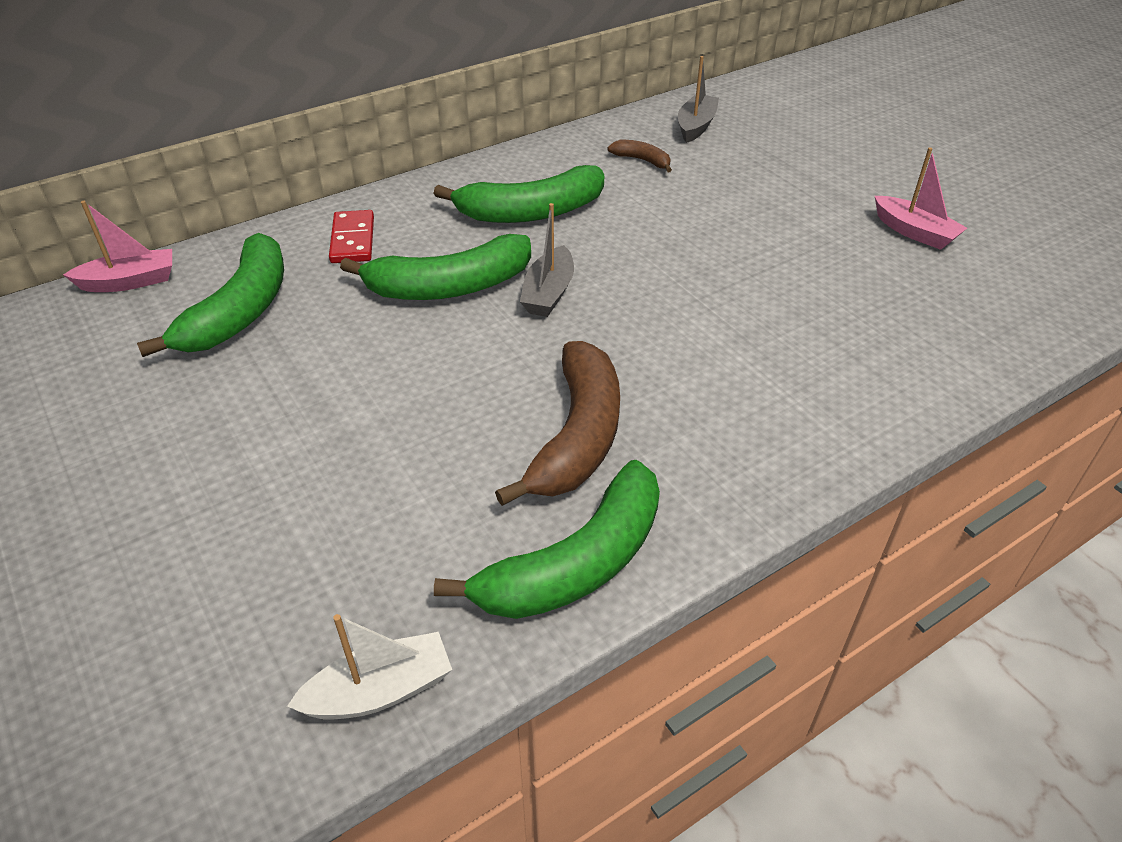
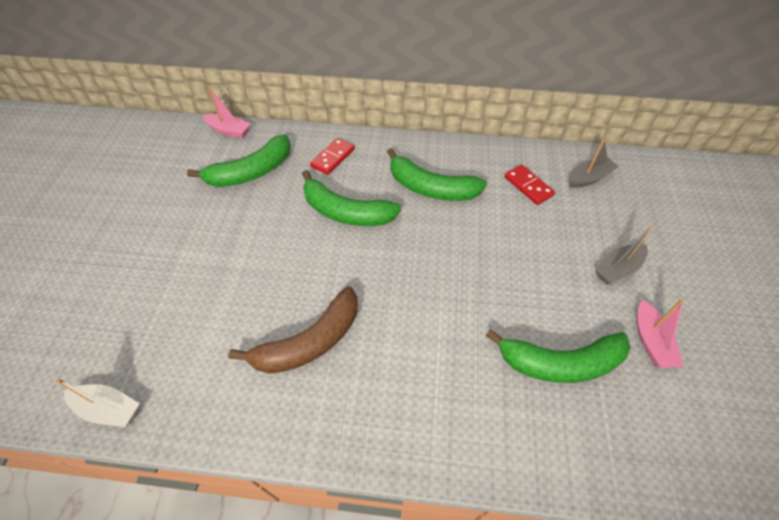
camera: 40 degrees right, 10 degrees up
(548, 293) = (386, 245): grey boat -> grey boat (617, 269)
(576, 563) = (235, 412): green banana -> green banana (560, 362)
(642, 160) = (528, 186): brown banana -> red domino

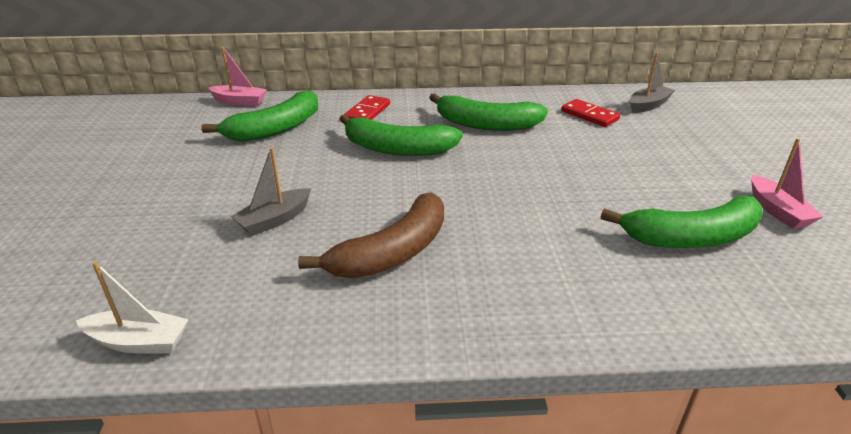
camera: 10 degrees left, 20 degrees down
(617, 269) = (712, 163): grey boat -> grey boat (274, 220)

